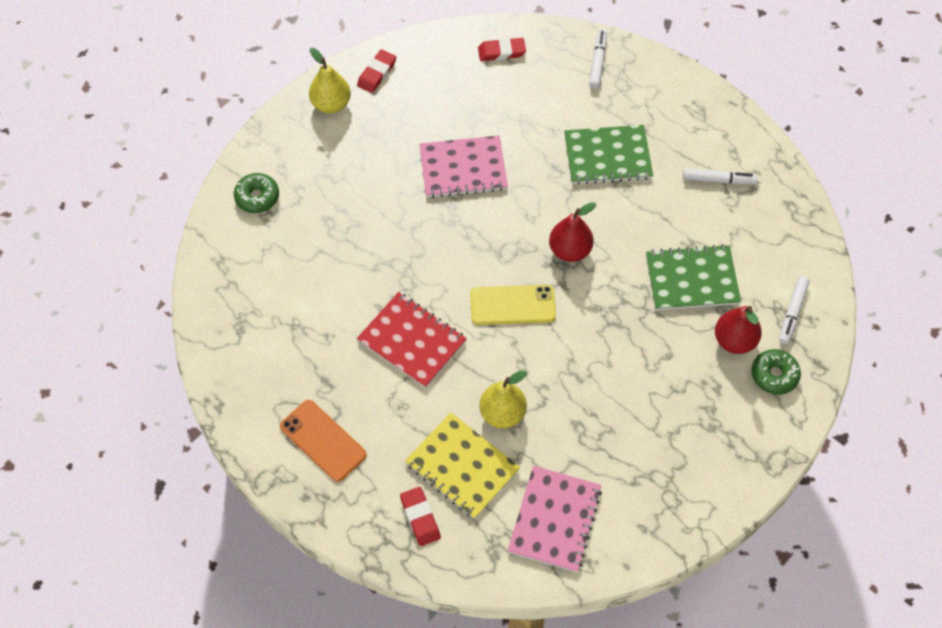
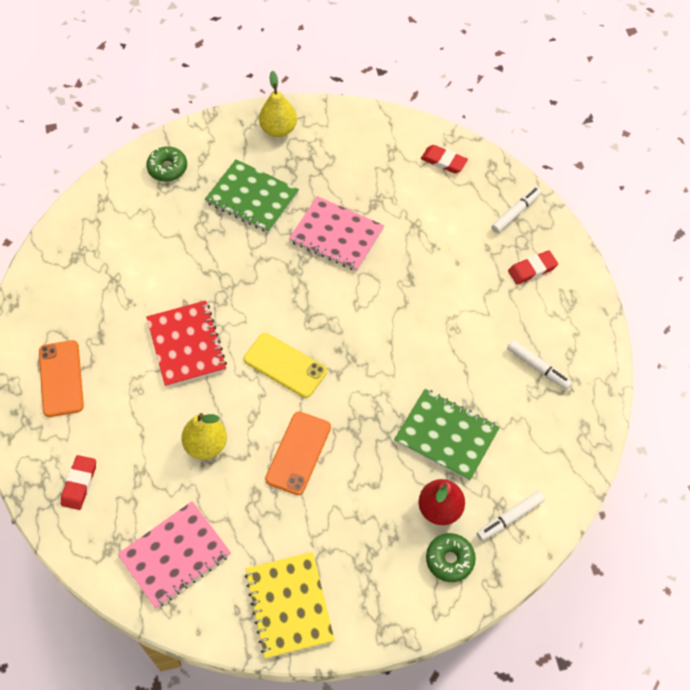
camera: 35 degrees right, 0 degrees up
(377, 73) = (332, 125): red eraser -> red eraser (532, 269)
(462, 467) = (142, 466): yellow notebook -> yellow notebook (289, 605)
(570, 250) = (366, 350): red pear -> none
(585, 370) = (298, 453): none -> orange phone
(607, 156) = (460, 293): green notebook -> green notebook (252, 198)

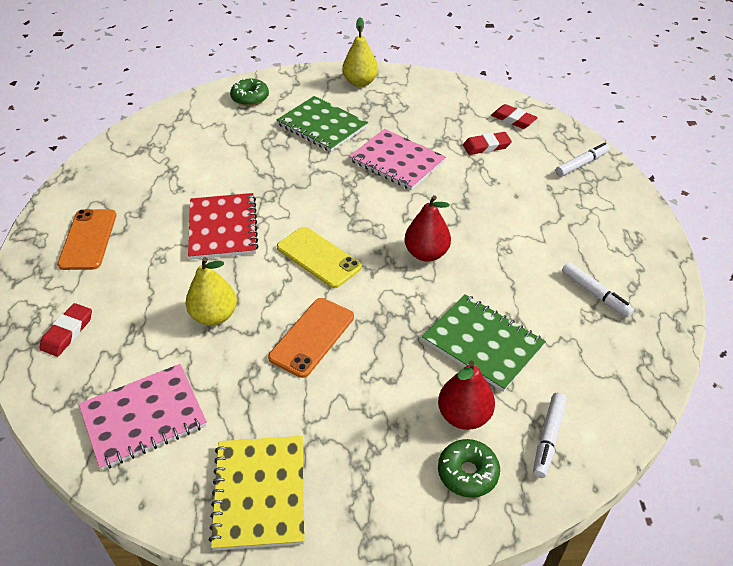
camera: 10 degrees right, 15 degrees down
(383, 345) = (426, 253): none -> red pear
(510, 518) = (548, 438): white marker -> white marker turned 45 degrees counterclockwise
(532, 269) = (595, 210): red eraser -> red eraser (486, 146)

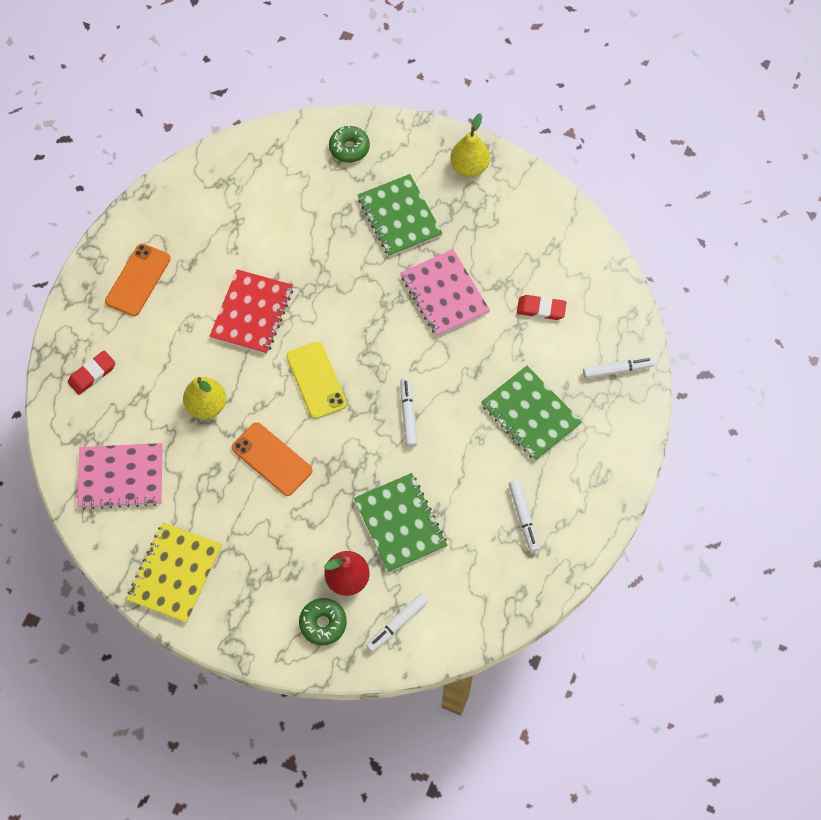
camera: 25 degrees right, 20 degrees up
(312, 337) = (272, 459): orange phone -> orange phone turned 75 degrees clockwise
(426, 253) = (408, 414): red pear -> white marker
(513, 119) = (591, 283): red eraser -> none
(536, 216) = (530, 414): none -> green notebook

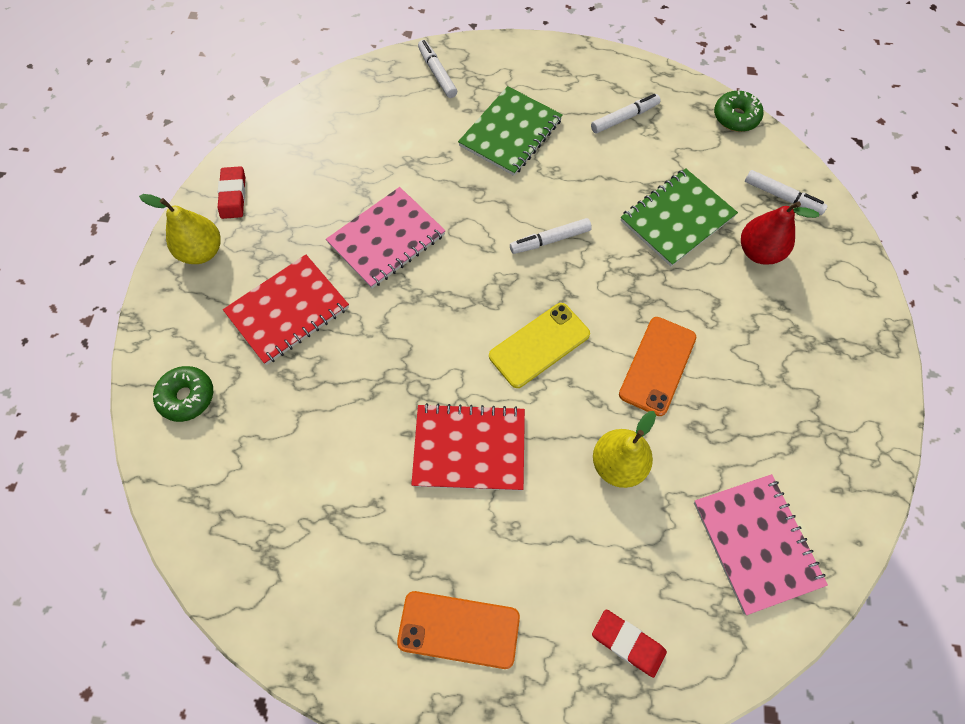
camera: 105 degrees left, 0 degrees up
(175, 573) = (842, 431): yellow notebook -> none
(323, 623) = (816, 262): green donut -> green donut (735, 117)
(399, 217) = (288, 310): green notebook -> red notebook
(541, 309) = (383, 147): red eraser -> red eraser (233, 195)

